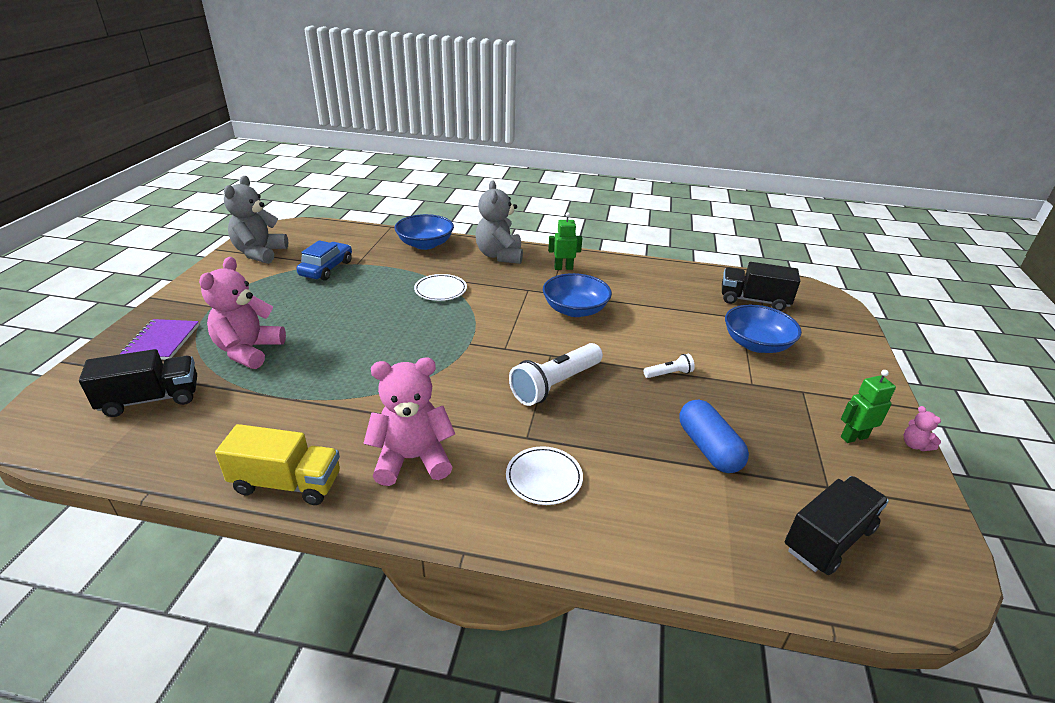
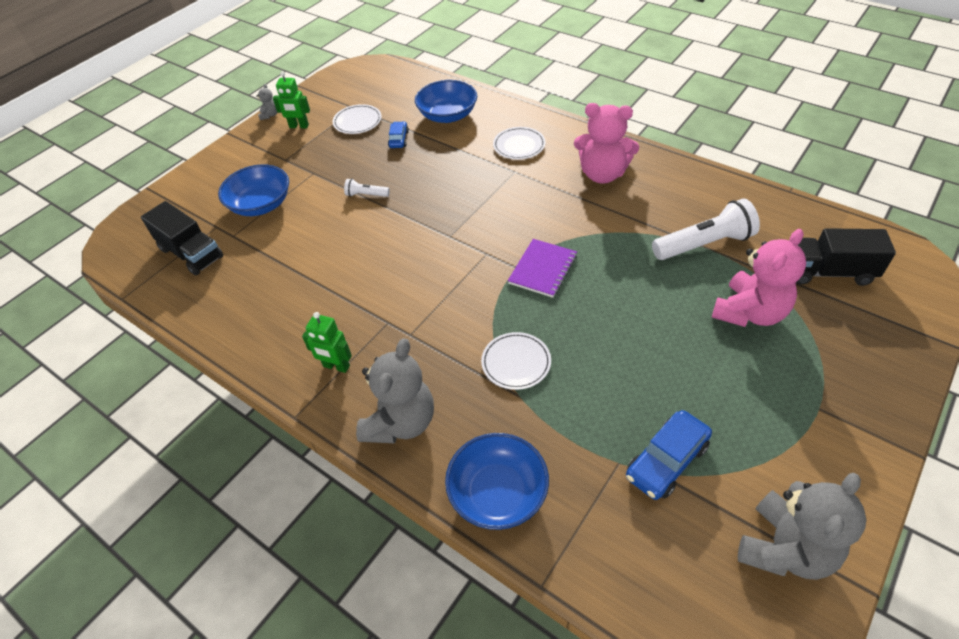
camera: 150 degrees left, 15 degrees up
(162, 341) = (857, 353): purple notebook -> purple notebook (543, 269)
(287, 483) = (692, 177): yellow truck -> none
(555, 384) = (466, 206): white flashlight -> white flashlight (704, 244)
(575, 310) = (382, 287): blue bowl -> blue bowl (448, 115)
(708, 448) = (399, 139): blue capsule -> blue car
(793, 463) = (357, 121): none -> white plate
(828, 539) = (387, 89): black truck -> none
(914, 445) = (270, 115): pink teddy bear -> grey teddy bear

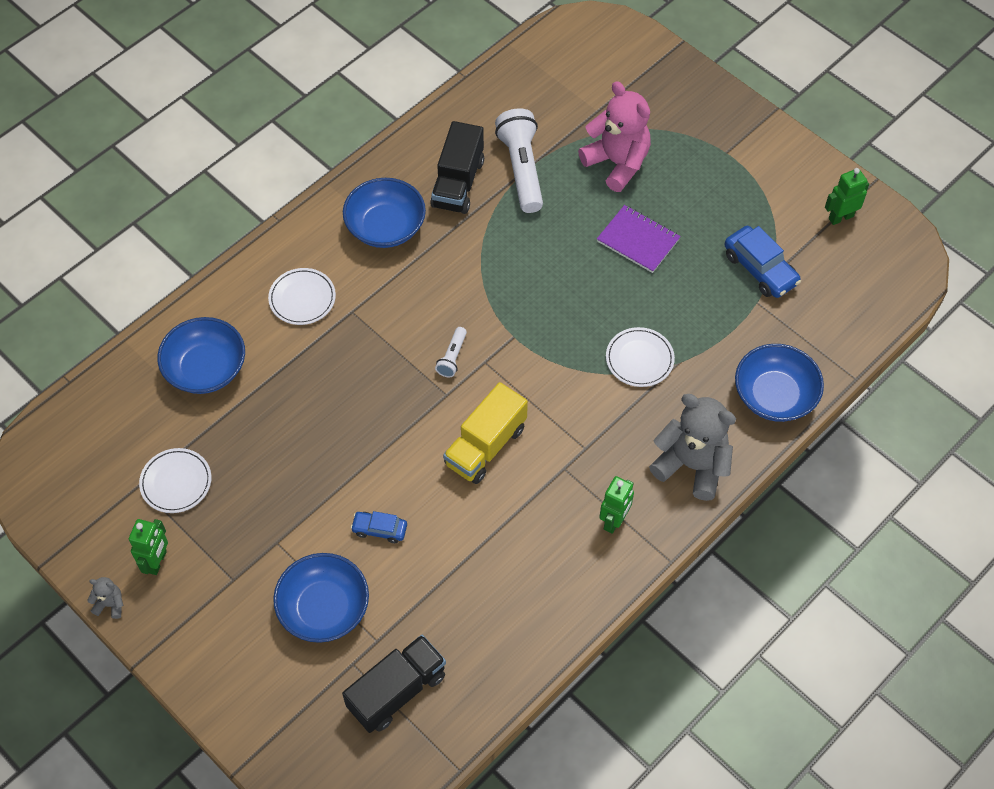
camera: 85 degrees left, 10 degrees up
(366, 195) = (344, 478): white flashlight -> white flashlight (452, 357)
(399, 139) = (239, 433): blue car -> blue car (379, 529)
(404, 267) = (485, 446): none -> yellow truck
(543, 269) = (522, 314): purple notebook -> purple notebook (638, 240)
(602, 174) = (385, 227): pink teddy bear -> blue bowl
(785, 548) = (840, 217): grey teddy bear -> green robot
(828, 272) = (582, 89): black truck -> black truck (458, 183)

